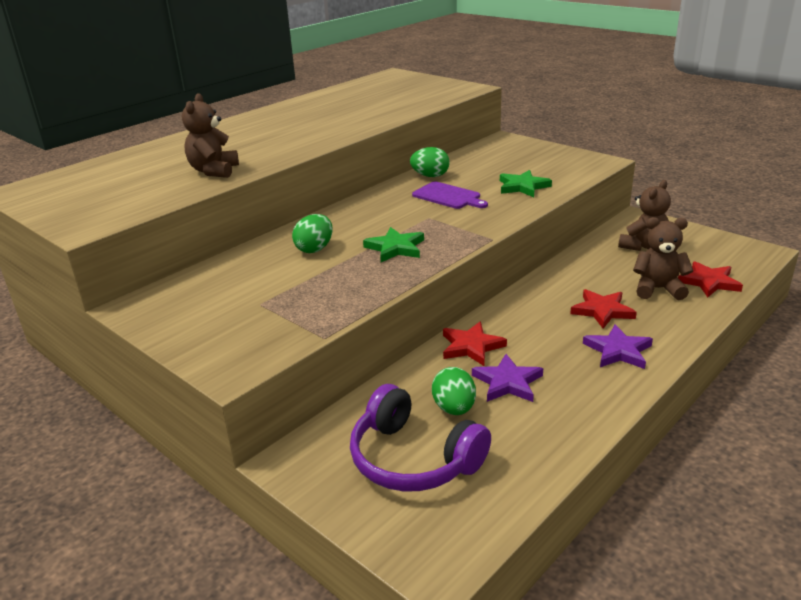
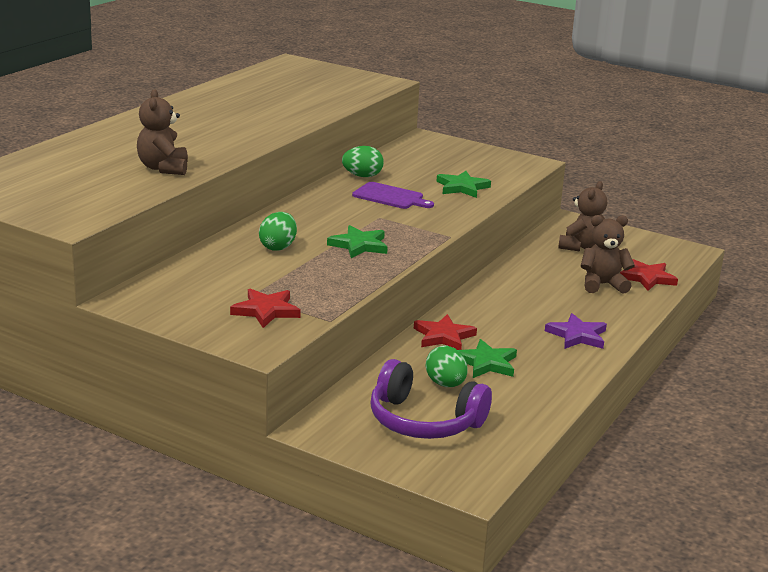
camera: 15 degrees left, 5 degrees down
(507, 382) = (486, 363): purple star -> green star
(602, 311) = (556, 304): red star -> red star (266, 311)

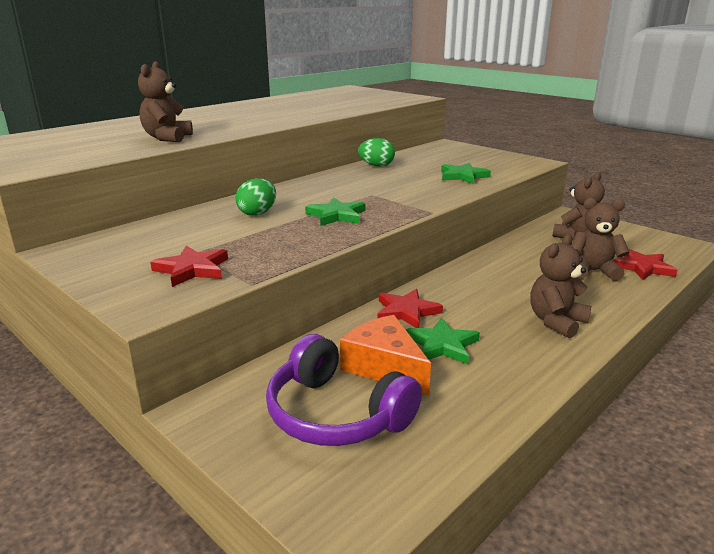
camera: 15 degrees right, 0 degrees up
(390, 197) = (392, 180): purple cutting board -> none
(445, 384) = (384, 367): green egg -> orange cheese
(577, 335) = (556, 322): purple star -> brown teddy bear

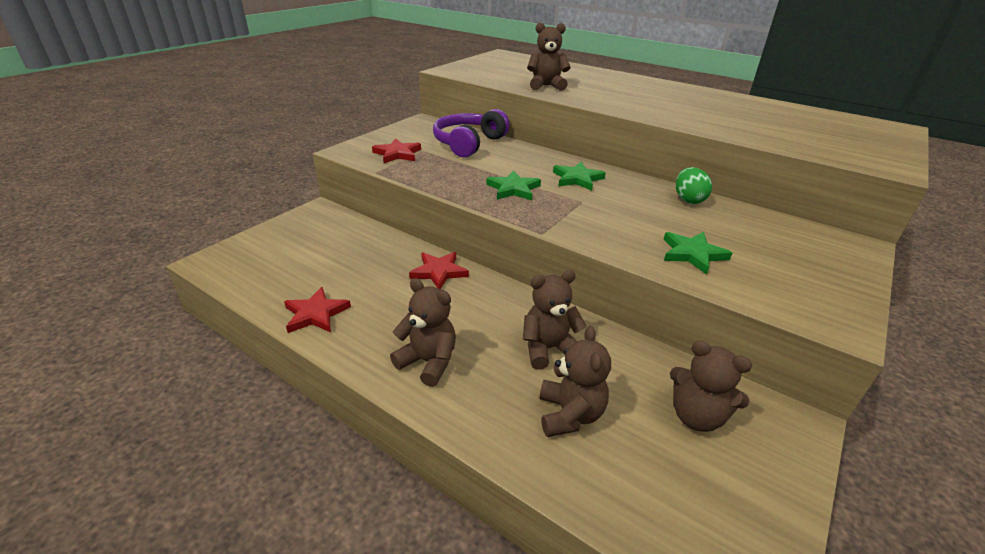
camera: 80 degrees right, 10 degrees up
(257, 213) = (506, 160): green egg -> none
(336, 414) = (305, 250): purple headphones -> purple headphones (469, 143)
(384, 367) = (355, 265): orange cheese -> none
(442, 345) = (384, 290): green star -> green star (577, 179)
(523, 271) = (548, 349): none -> brown teddy bear
(643, 267) = (605, 478): red star -> red star (316, 314)

